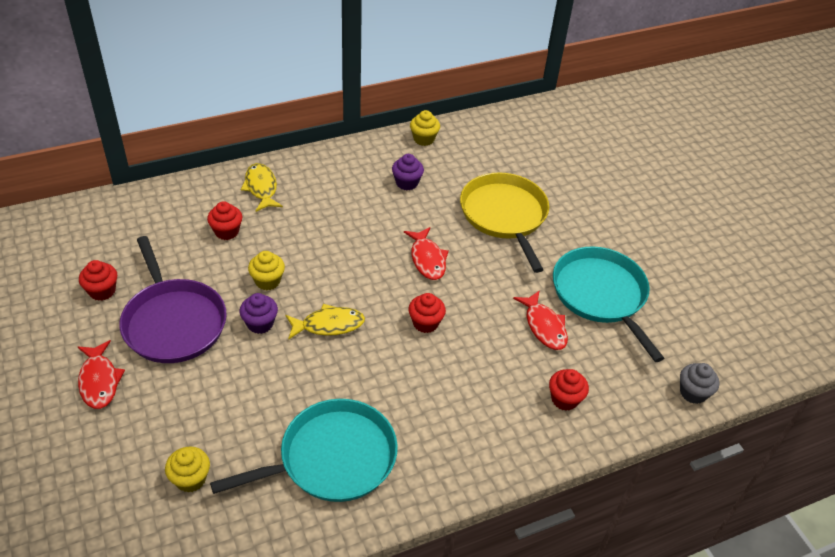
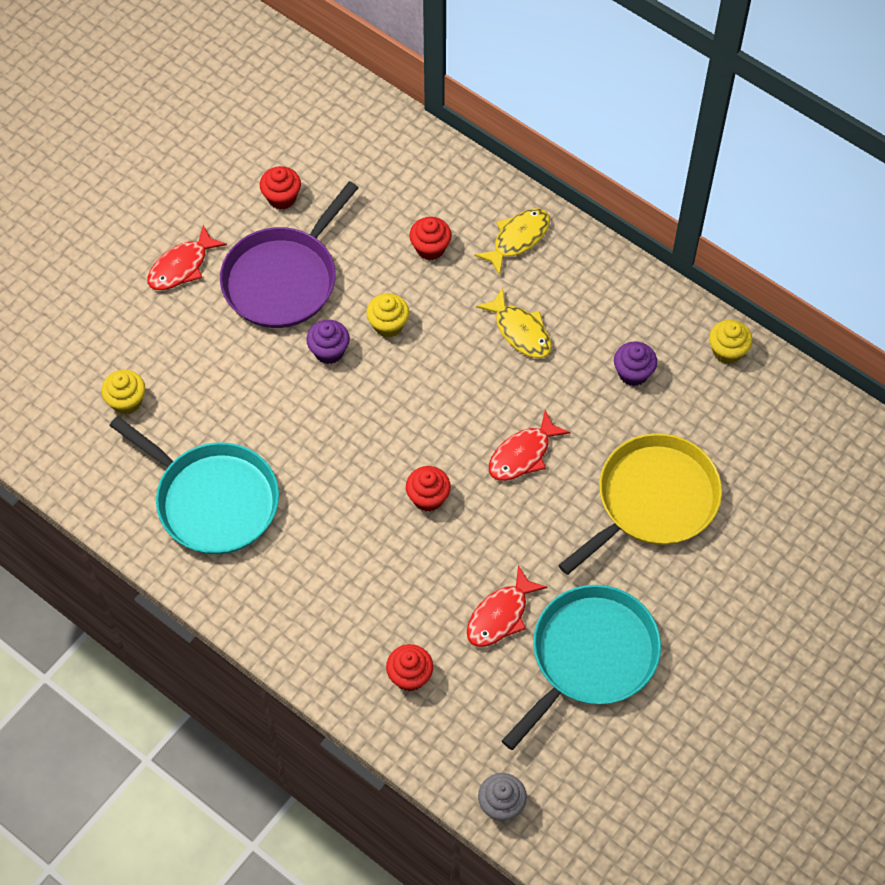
camera: 65 degrees right, 15 degrees up
(328, 325) = (366, 411): yellow fish -> yellow fish (520, 331)

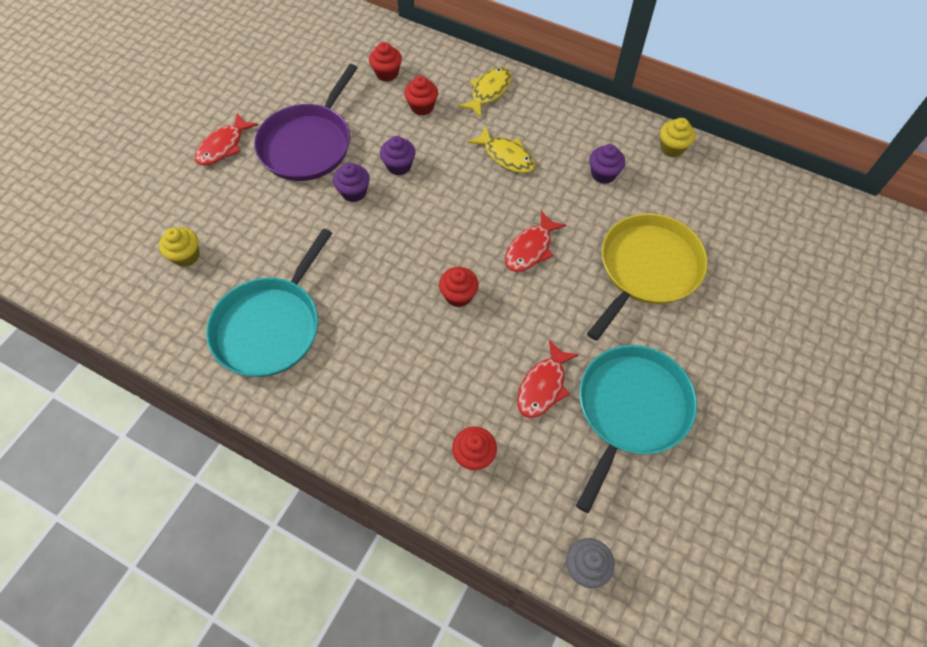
camera: 10 degrees left, 0 degrees up
(212, 500) = (270, 326): turquoise pan -> turquoise pan turned 90 degrees clockwise
(282, 198) = (298, 87): red cupcake -> red cupcake (387, 73)
(388, 325) = (399, 166): yellow cupcake -> purple cupcake

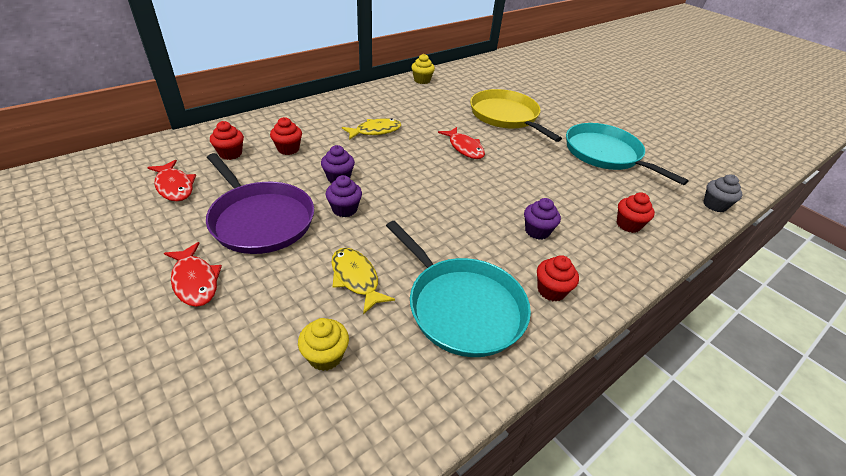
camera: 70 degrees left, 20 degrees down
(458, 295) = (487, 189): red cupcake -> red cupcake (551, 290)
(489, 92) = (307, 118): yellow fish -> yellow fish (356, 279)
(543, 386) = (579, 178): red fish -> red fish (174, 186)
(603, 174) = (423, 105): purple cupcake -> purple cupcake (537, 231)

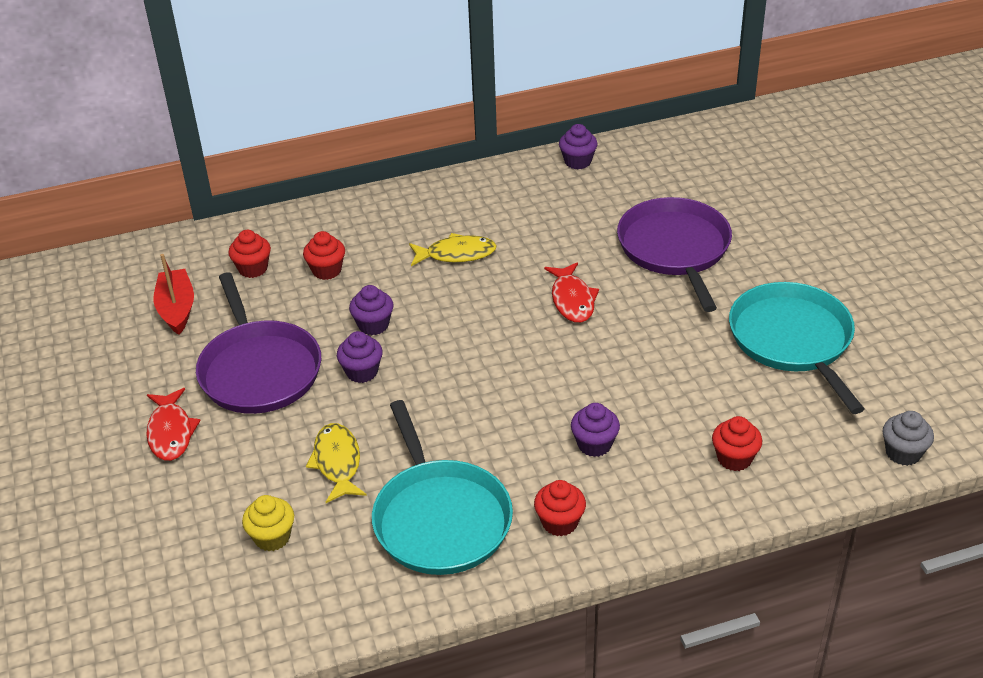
camera: 25 degrees right, 0 degrees up
(174, 186) = (177, 309): red fish -> red boat
(422, 80) = (577, 161): yellow cupcake -> purple cupcake
(506, 116) = (675, 249): yellow pan -> purple pan

